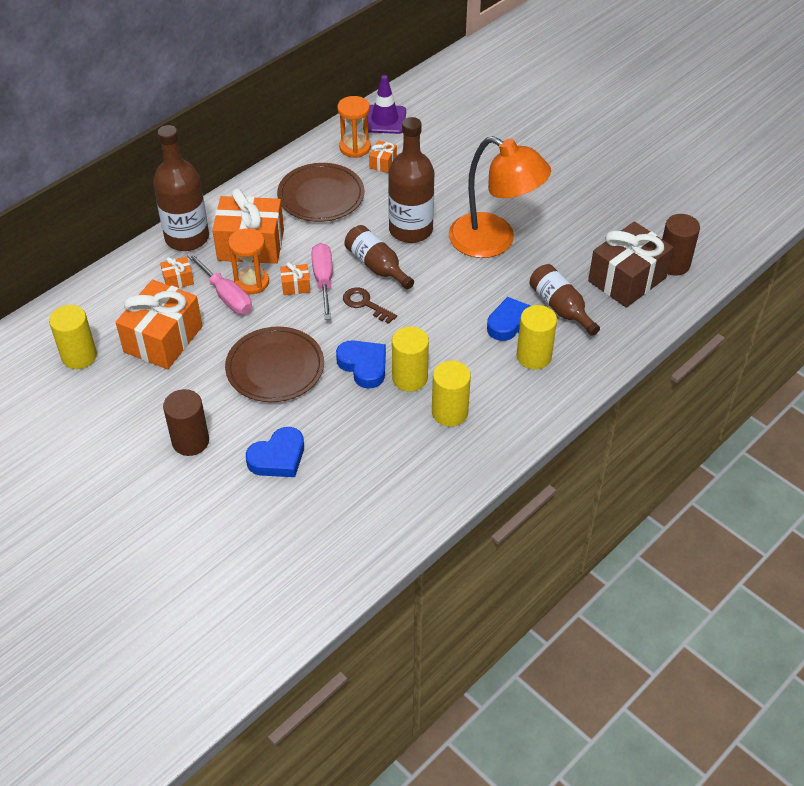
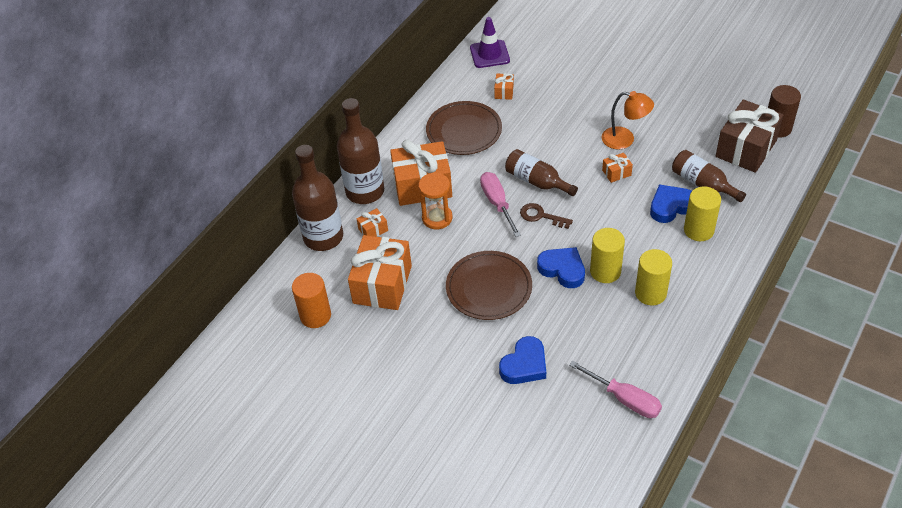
camera: 10 degrees left, 0 degrees up
(79, 356) = (315, 316): yellow cylinder -> orange cylinder
(190, 441) = (444, 368): brown cylinder -> none
(226, 296) = (420, 234): pink screwdriver -> pink screwdriver (624, 399)
(295, 286) = (476, 213): orange gift -> orange gift (616, 173)
(355, 147) = (475, 83): orange hourglass -> none
(410, 230) = (552, 144): brown bottle -> brown bottle (323, 237)
(494, 241) = (625, 139): orange lamp -> orange lamp, size x0.57

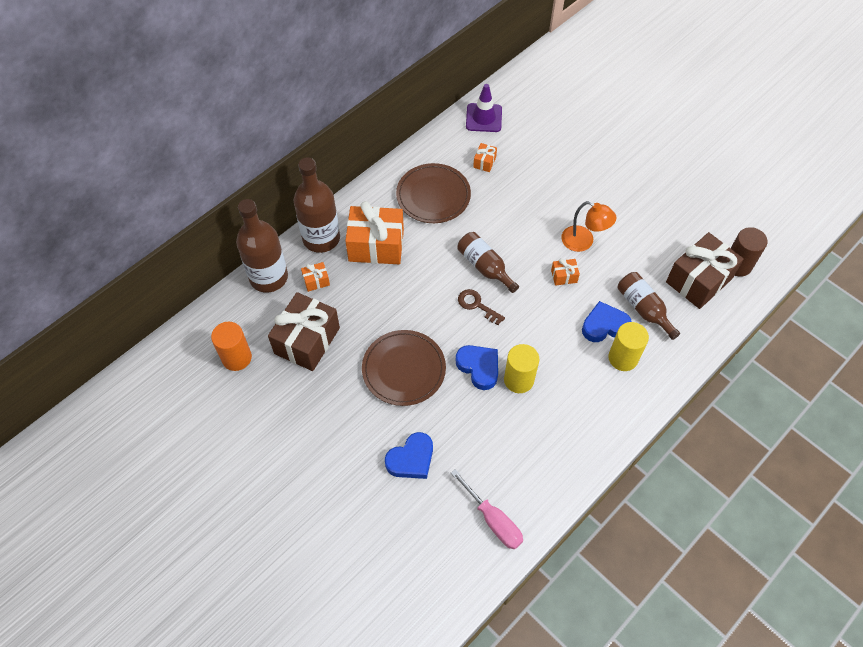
camera: 10 degrees right, 10 degrees up
(382, 284) = (307, 340): orange gift -> brown gift
(437, 218) = (379, 283): orange hourglass -> none
(497, 203) = (440, 282): pink screwdriver -> none
(650, 293) = (554, 414): yellow cylinder -> none

